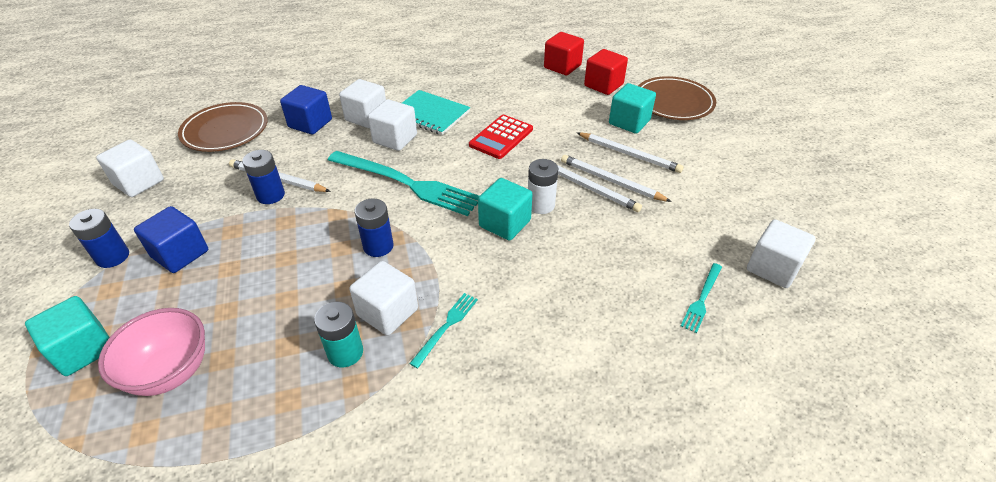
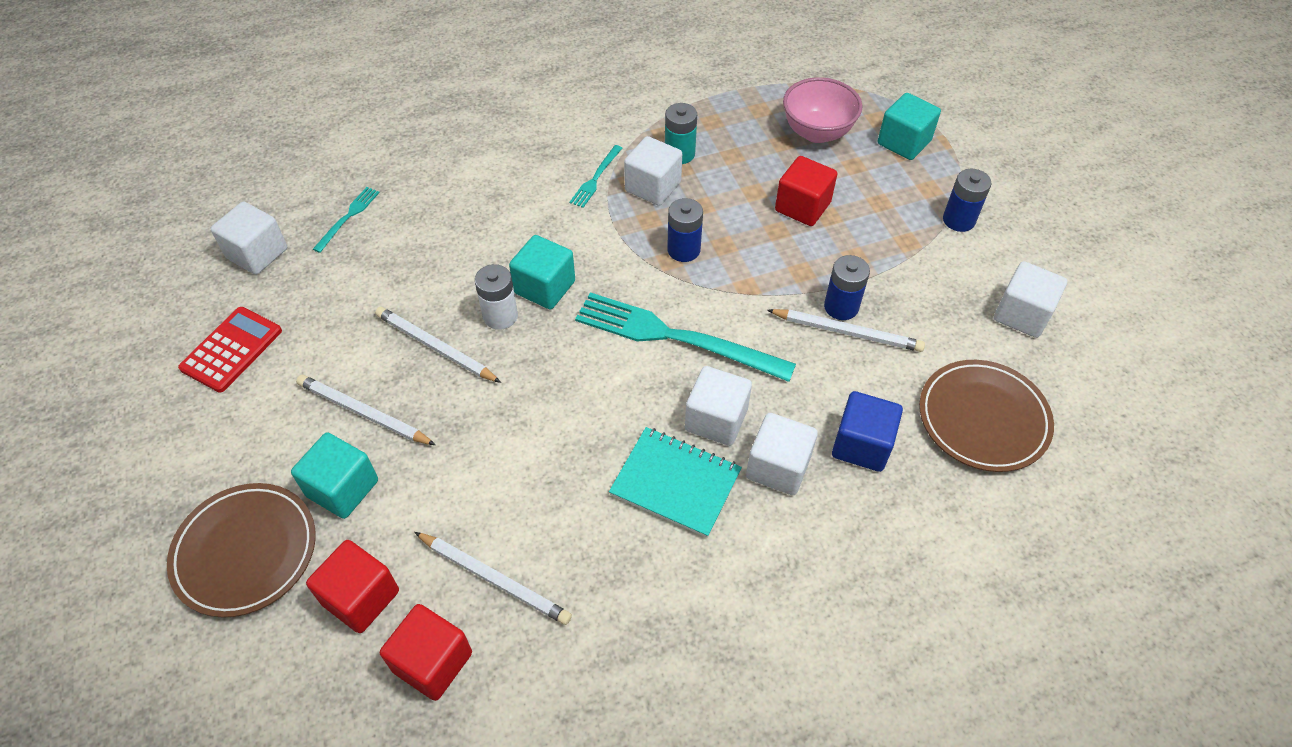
camera: 175 degrees right, 10 degrees up
(180, 254) = (891, 227): blue cube -> none
(247, 279) = (802, 207): none -> red cube
(501, 137) = (554, 435): red calculator -> red calculator (231, 349)
(611, 181) = (403, 360): white pencil -> white pencil (494, 579)

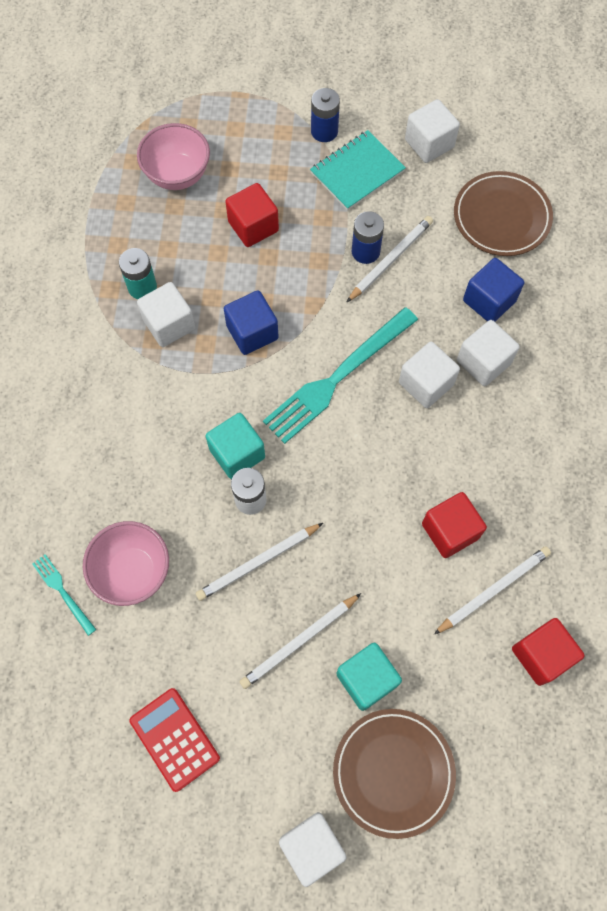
camera: 65 degrees left, 15 degrees up
(257, 253) = (65, 689): white cube -> white cube (312, 846)
(361, 597) = (470, 691): red cube -> red cube (450, 531)
(387, 257) = (133, 571): none -> pink bowl
(596, 178) = (133, 364): turquoise fork -> none
(675, 483) = (467, 435): turquoise notebook -> turquoise notebook (357, 172)
(683, 250) = (252, 332): blue battery -> blue cube
(904, 142) = (225, 121): turquoise cube -> none

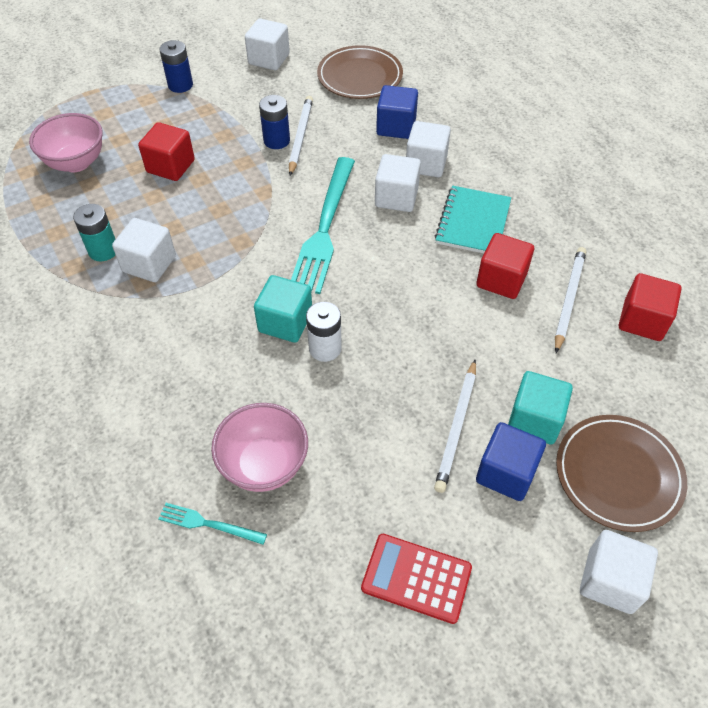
camera: 35 degrees left, 15 degrees down
(252, 332) = (228, 234): blue cube -> blue cube (506, 473)
(258, 563) = (371, 390): white pencil -> none
(357, 172) = (228, 97): turquoise notebook -> turquoise notebook (473, 222)

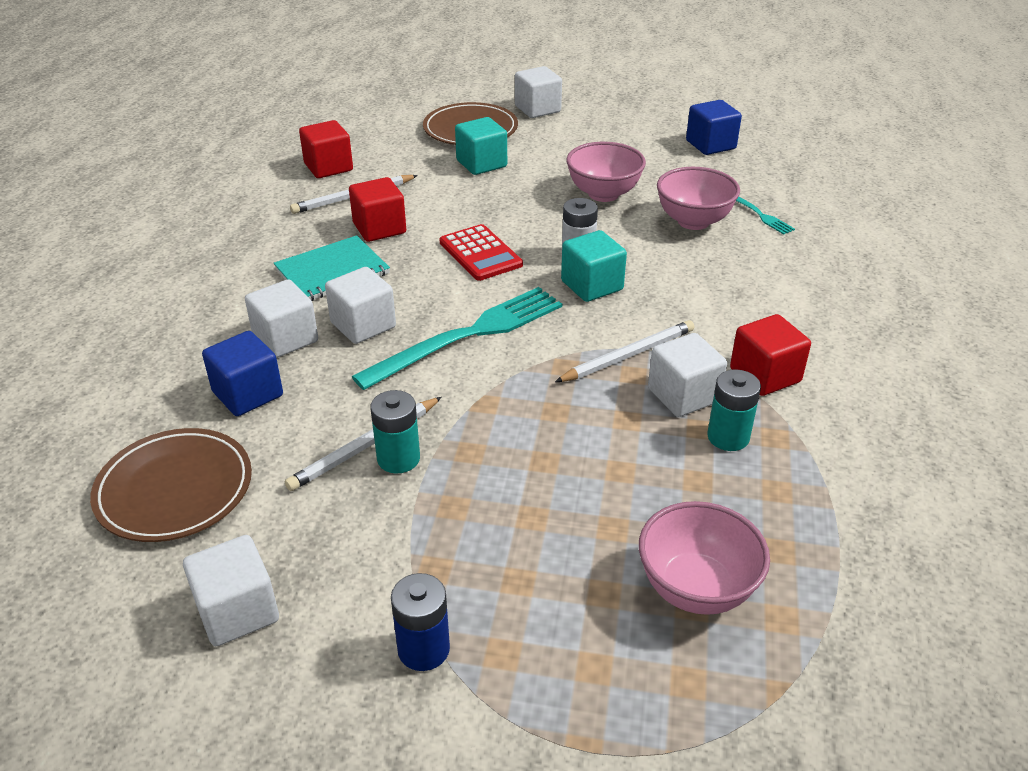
camera: 140 degrees left, 15 degrees down
(170, 166) = (565, 501): red cube -> red cube (765, 375)
(276, 140) = (398, 458): blue battery -> turquoise battery
(379, 451) = (603, 194): none -> pink bowl
(416, 578) = (643, 148): red calculator -> red calculator (480, 253)
(457, 427) = (536, 181): white pencil -> white pencil (628, 355)
(506, 473) = (534, 155): blue cube -> blue cube (710, 145)

